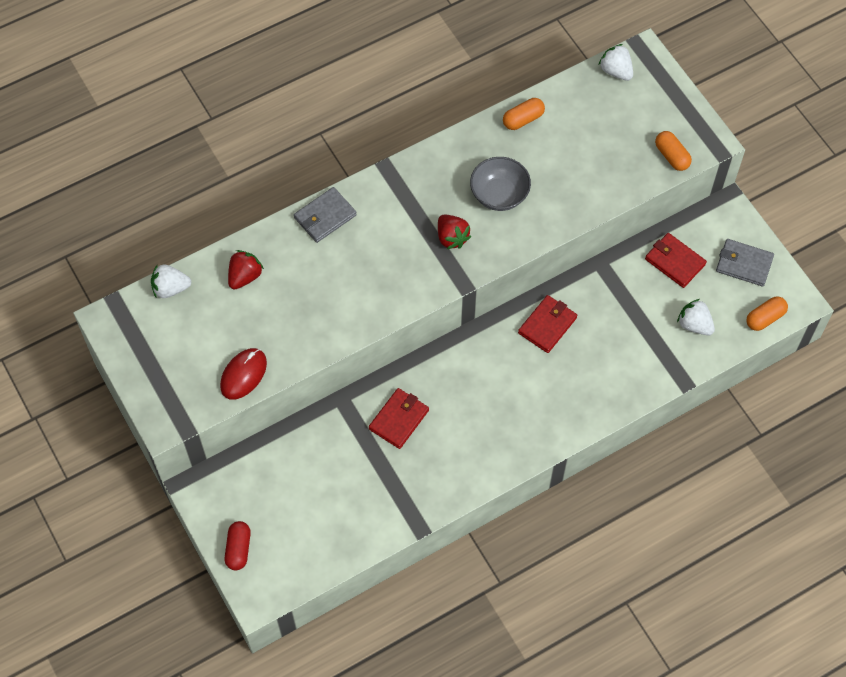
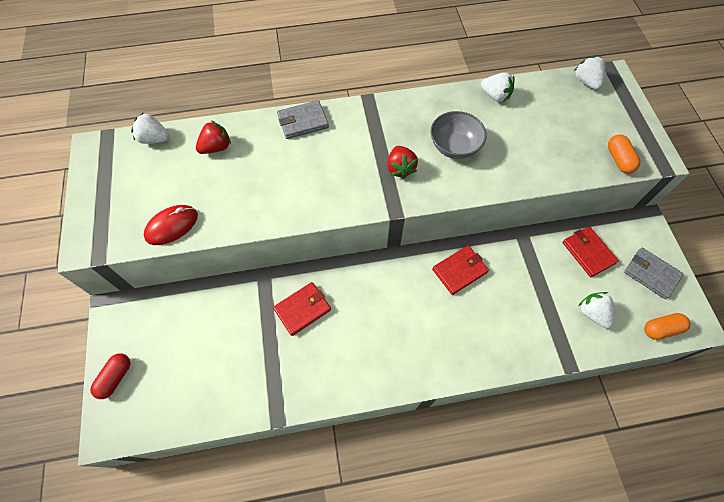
camera: 20 degrees right, 0 degrees up
(523, 119) = (495, 96): orange capsule -> white strawberry

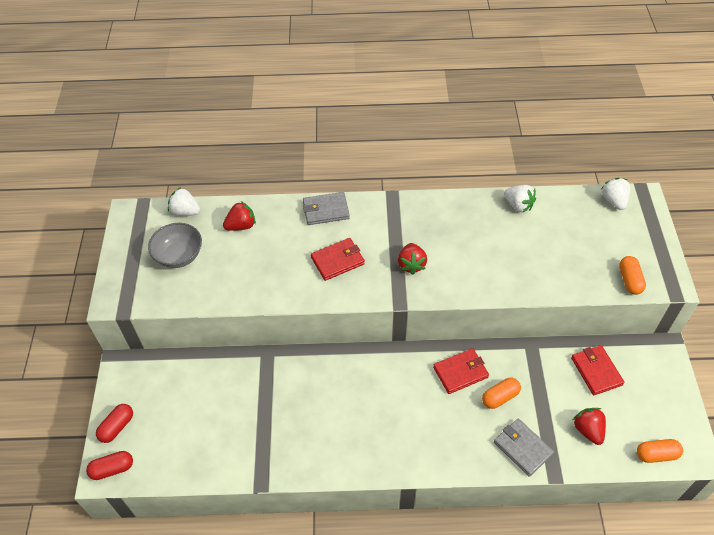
camera: 10 degrees right, 10 degrees down
(116, 425) = (112, 469): none -> red capsule
(172, 226) = (191, 292): red mouse -> none
(302, 309) = (300, 388): red wallet -> red wallet (337, 260)
(454, 146) = (468, 250): grey bowl -> grey bowl (179, 256)
(502, 291) = (500, 397): none -> orange capsule
(592, 313) = (588, 430): white strawberry -> red strawberry
(651, 274) = (658, 400): grey wallet -> grey wallet (522, 448)

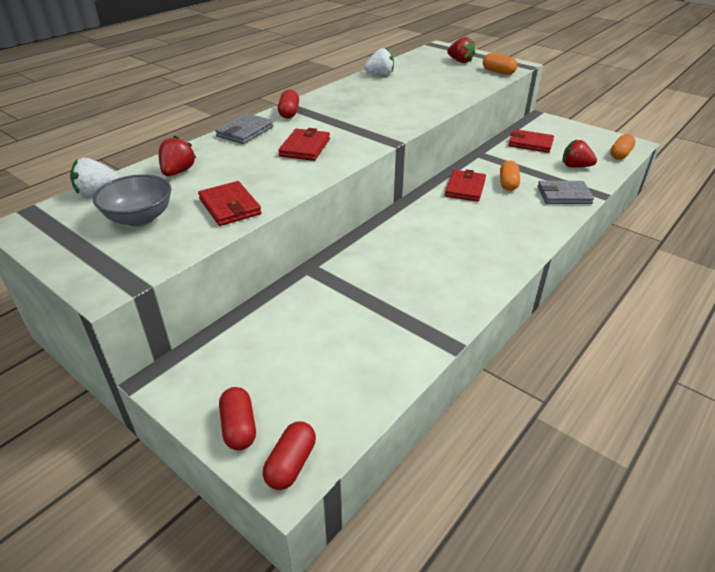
camera: 50 degrees left, 15 degrees down
(228, 285) = (230, 207): none -> red wallet
(380, 208) = (289, 113): none -> red capsule
(411, 264) = (364, 124): red strawberry -> red strawberry (460, 61)
(613, 201) = (428, 53): white strawberry -> none

